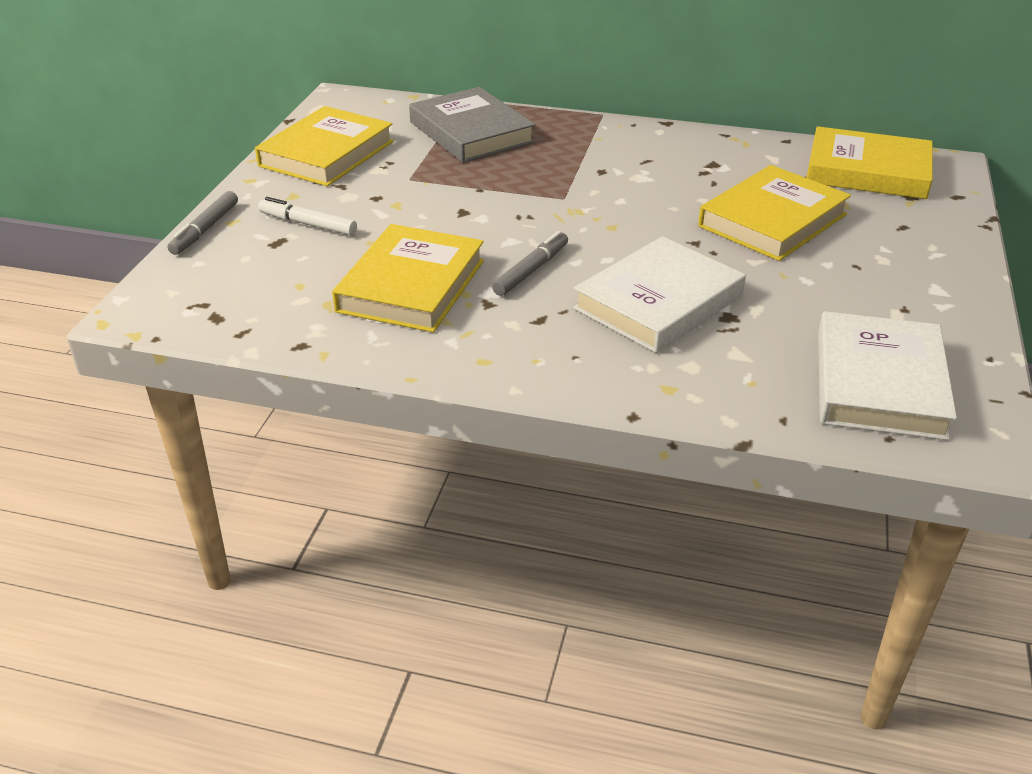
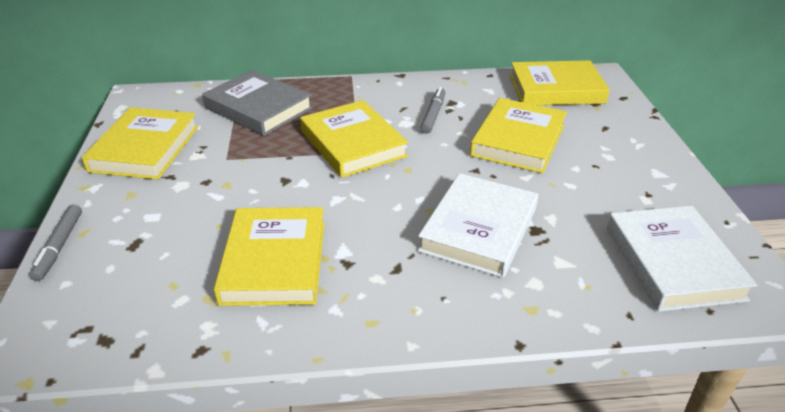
camera: 20 degrees left, 0 degrees up
(308, 224) = (156, 220): white marker -> none
(531, 270) = (367, 223): grey marker -> grey marker (433, 115)
(562, 188) = (353, 143): none -> yellow book

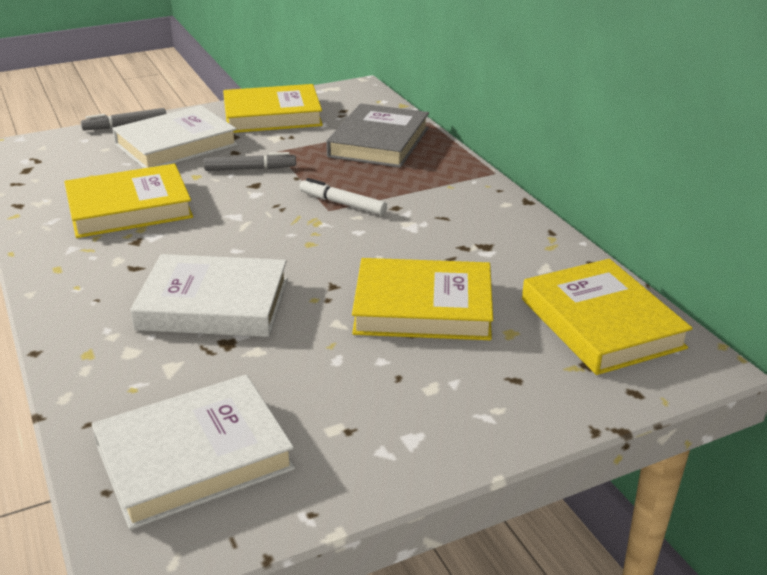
camera: 70 degrees right, 5 degrees down
(152, 215) = (176, 144): none -> white book
(353, 143) = (342, 203): yellow book -> white marker
(433, 115) = (442, 239): grey marker -> grey marker (250, 169)

